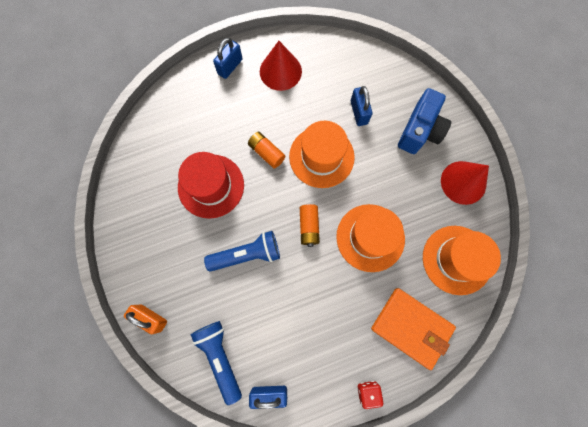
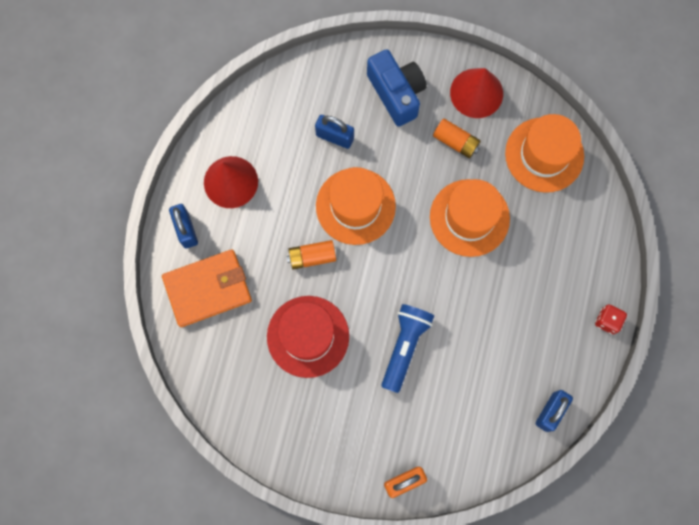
camera: 55 degrees left, 0 degrees up
(220, 357) = (487, 437): blue flashlight -> none
(309, 227) = (418, 268): orange battery -> orange battery (455, 142)
(411, 327) = (577, 241): orange wallet -> orange wallet (208, 289)

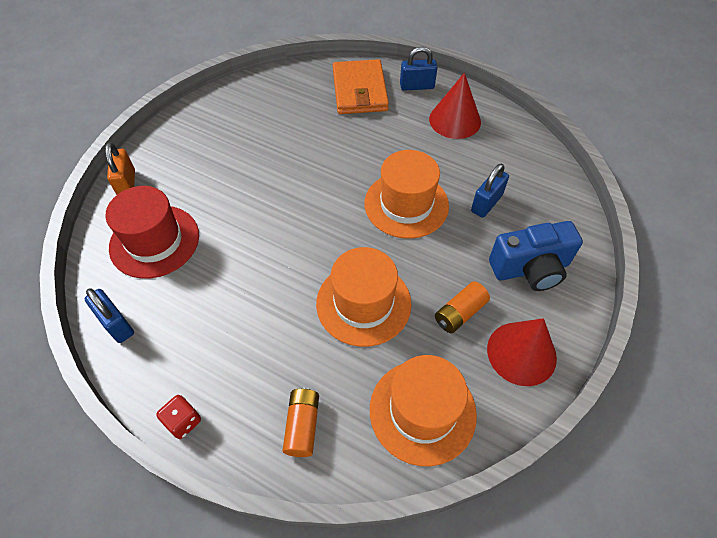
camera: 105 degrees right, 20 degrees down
(308, 336) = (291, 144): red hat -> red hat (154, 241)
(312, 257) = (364, 161): orange battery -> orange battery (302, 426)
(404, 346) = (249, 212): blue flashlight -> none

